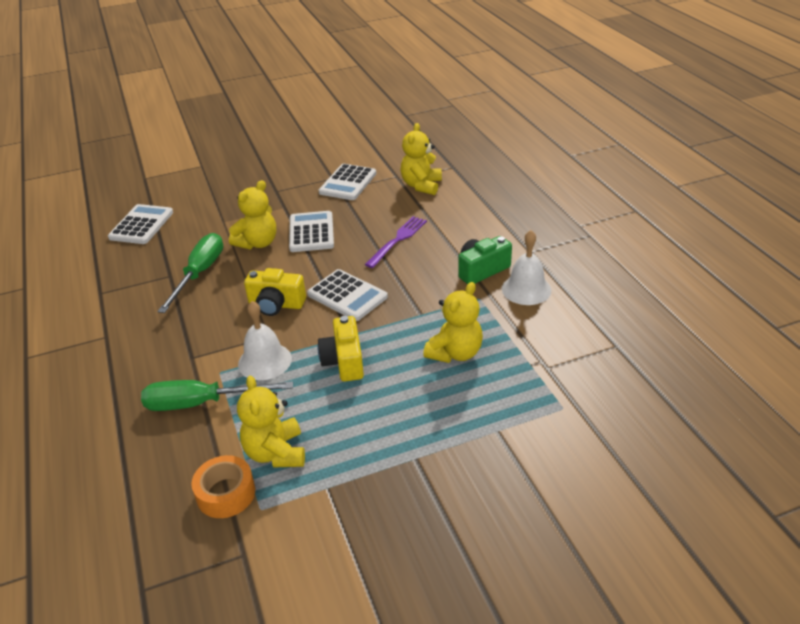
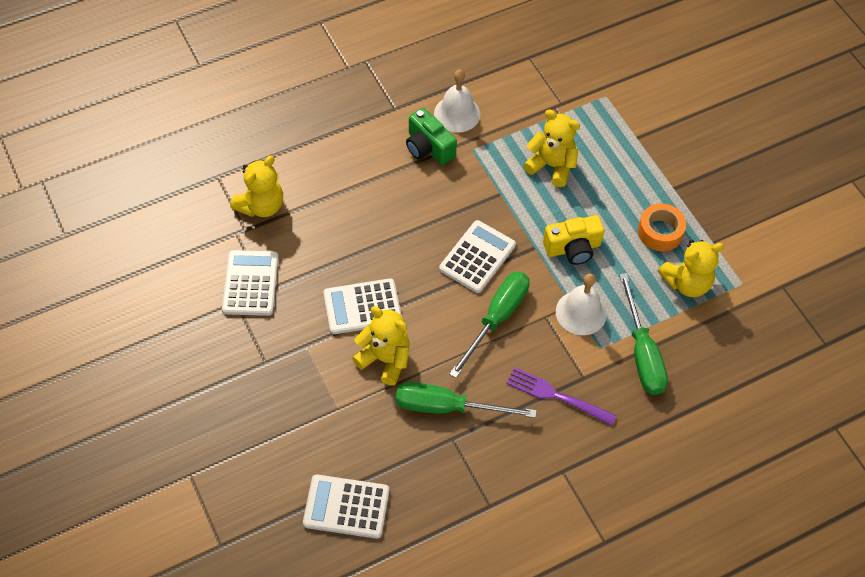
camera: 100 degrees left, 20 degrees up
(226, 493) = (733, 310): orange tape -> orange tape (660, 232)
(276, 304) = (496, 319): yellow camera -> green screwdriver
(348, 183) = (250, 283): white calculator -> white calculator turned 105 degrees counterclockwise
(397, 240) = (377, 221): purple fork -> purple fork (557, 396)
(421, 186) = (261, 206): yellow teddy bear -> yellow teddy bear turned 60 degrees counterclockwise

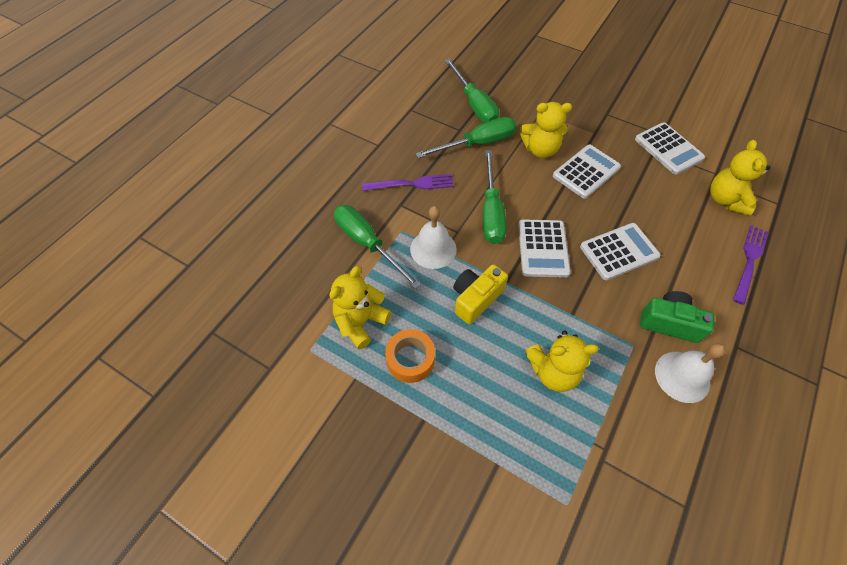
camera: 150 degrees right, 0 degrees up
(308, 151) = (749, 261): none -> purple fork
(346, 507) = (490, 74): white calculator -> white calculator (619, 251)
(406, 468) = (474, 104): none -> green screwdriver

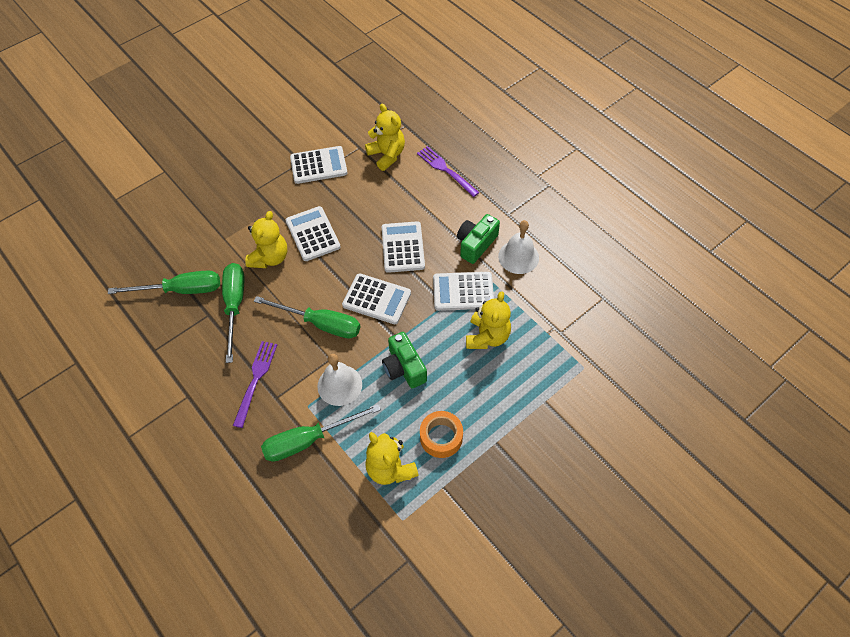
camera: 70 degrees left, 0 degrees up
(476, 298) = (404, 368): yellow camera -> green camera
(598, 328) = (463, 292): none -> white calculator
(725, 200) = (387, 155): yellow teddy bear -> yellow teddy bear turned 150 degrees counterclockwise

